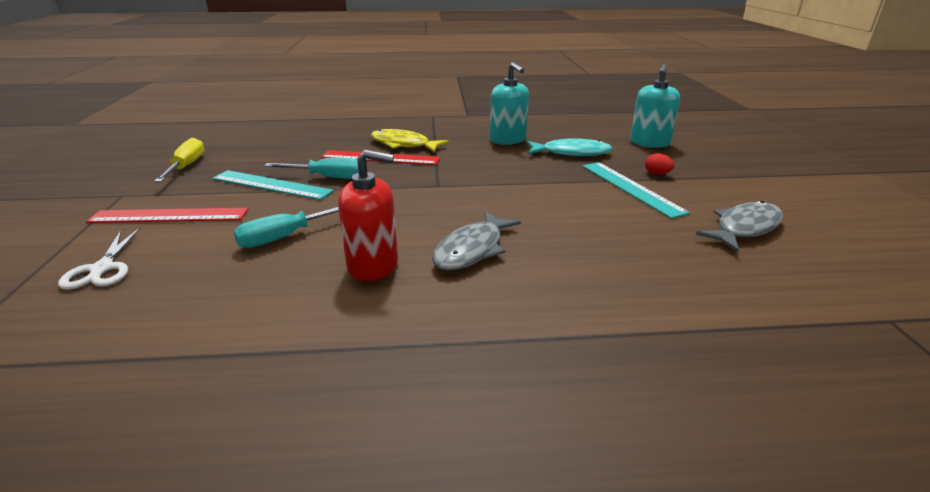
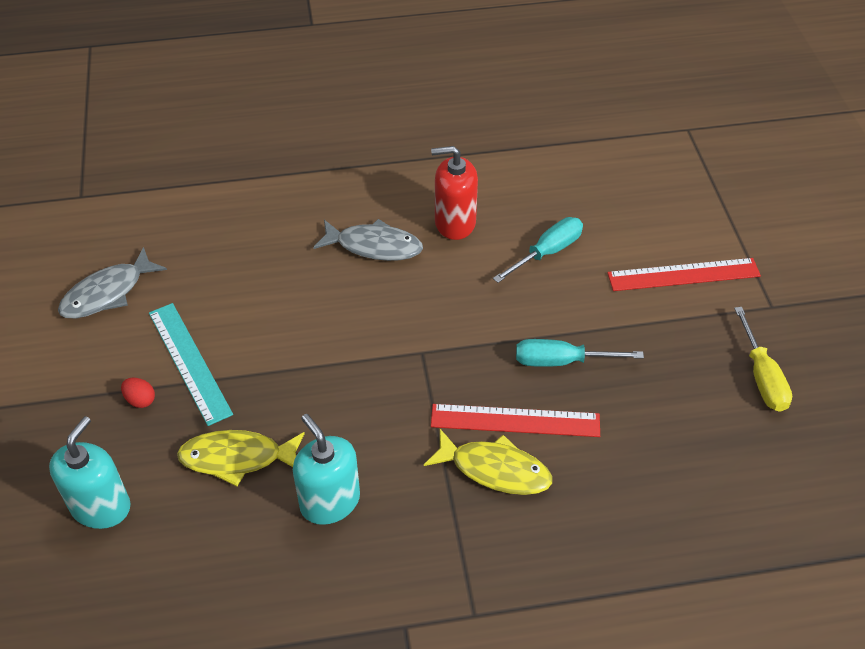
camera: 175 degrees right, 20 degrees up
(102, 269) = (671, 205): white scissors -> none
(271, 185) = (620, 339): turquoise ruler -> none
(472, 249) = (374, 246): grey fish -> grey fish turned 75 degrees clockwise
(571, 153) = (237, 458): turquoise fish -> yellow fish

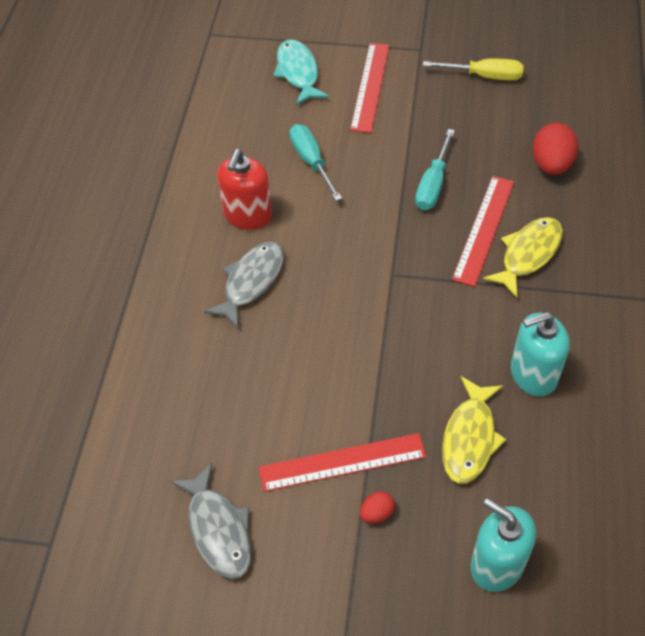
camera: 70 degrees left, 5 degrees up
(189, 362) = (342, 462): turquoise ruler -> red ruler
(646, 471) = (551, 164): none -> red egg
(671, 210) = (298, 72): none -> turquoise fish

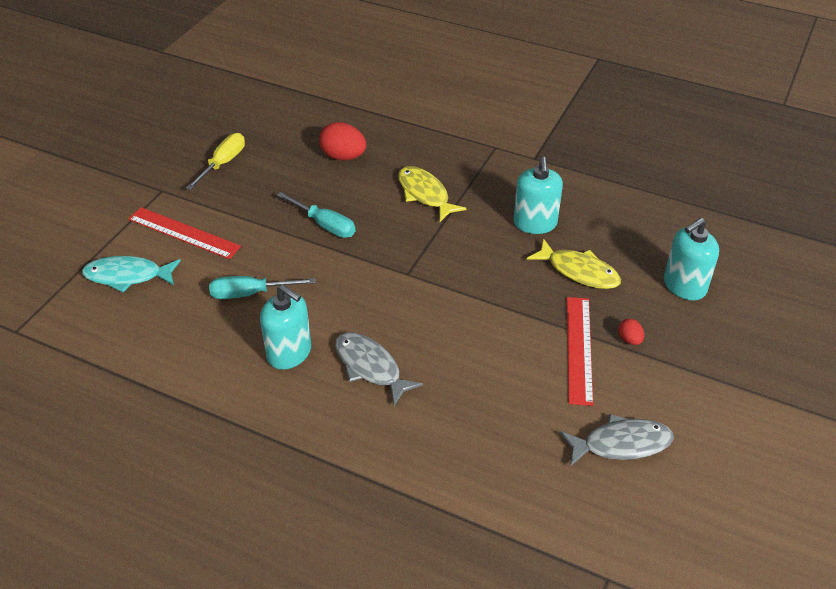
camera: 75 degrees left, 10 degrees down
(248, 215) = (289, 353): red soap dispenser -> turquoise soap dispenser
(483, 229) = (388, 210): red ruler -> none

